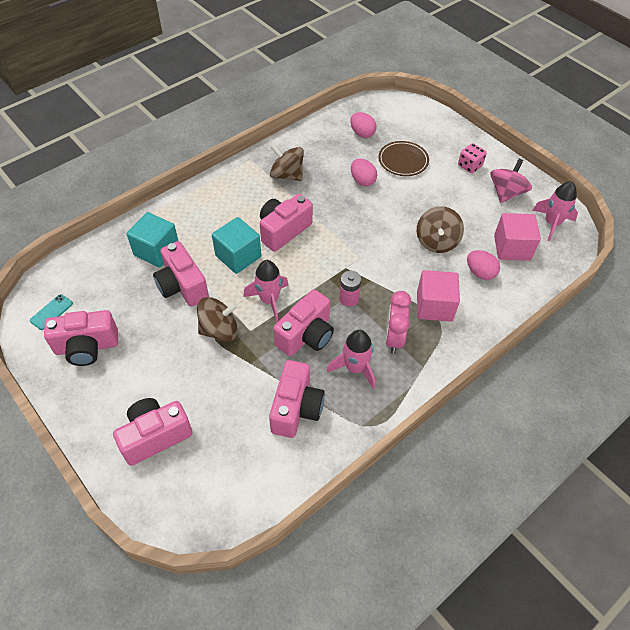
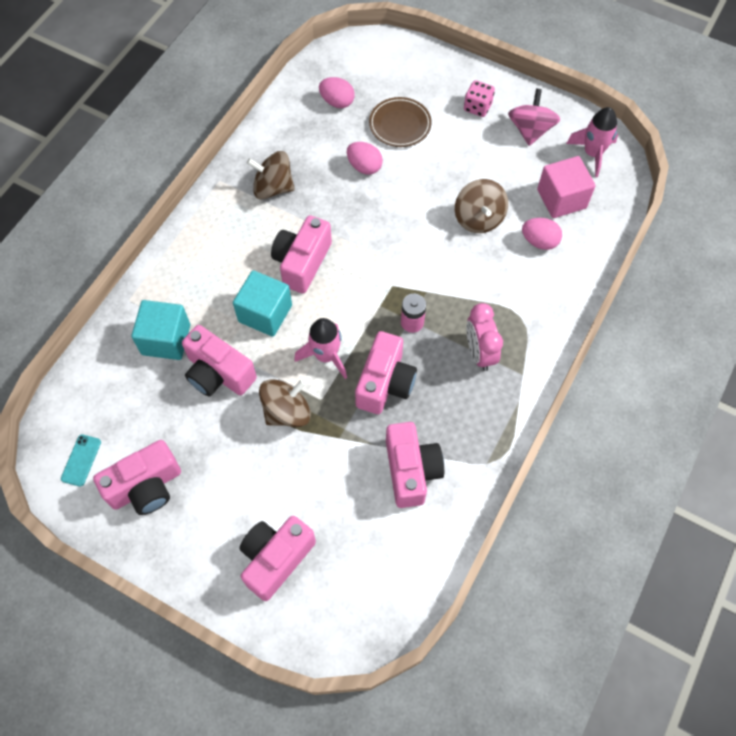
camera: 20 degrees left, 10 degrees up
(355, 368) = (453, 402): pink rocket -> none
(434, 306) = (507, 299): pink cube -> none

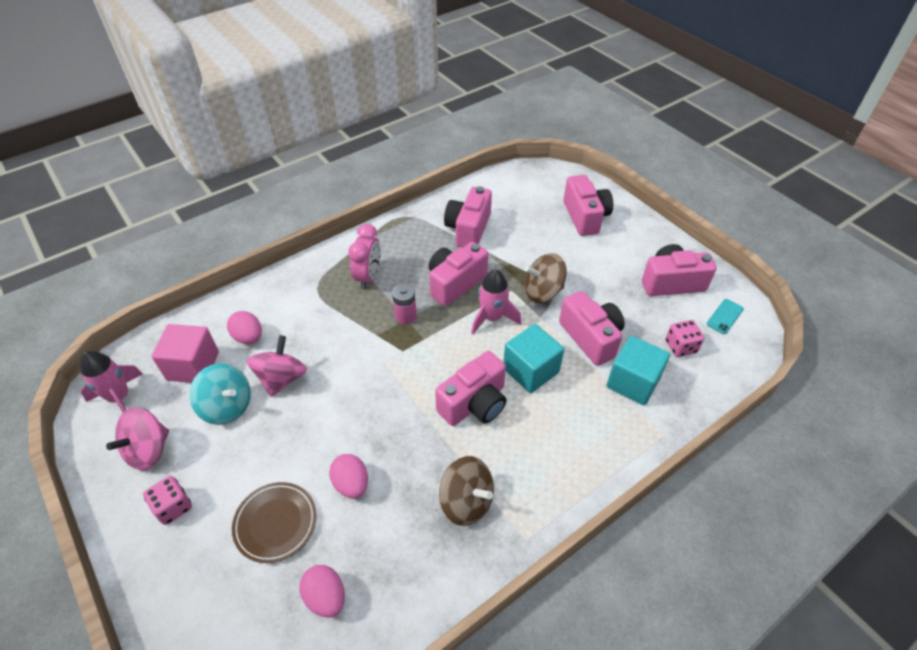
camera: 155 degrees left, 15 degrees down
(125, 400) = (680, 346): none -> pink dice
(276, 558) = (585, 217): pink camera -> pink camera turned 75 degrees counterclockwise
(478, 218) = (282, 378): brown spinning top -> pink spinning top
(502, 180) = (227, 406): none -> turquoise spinning top

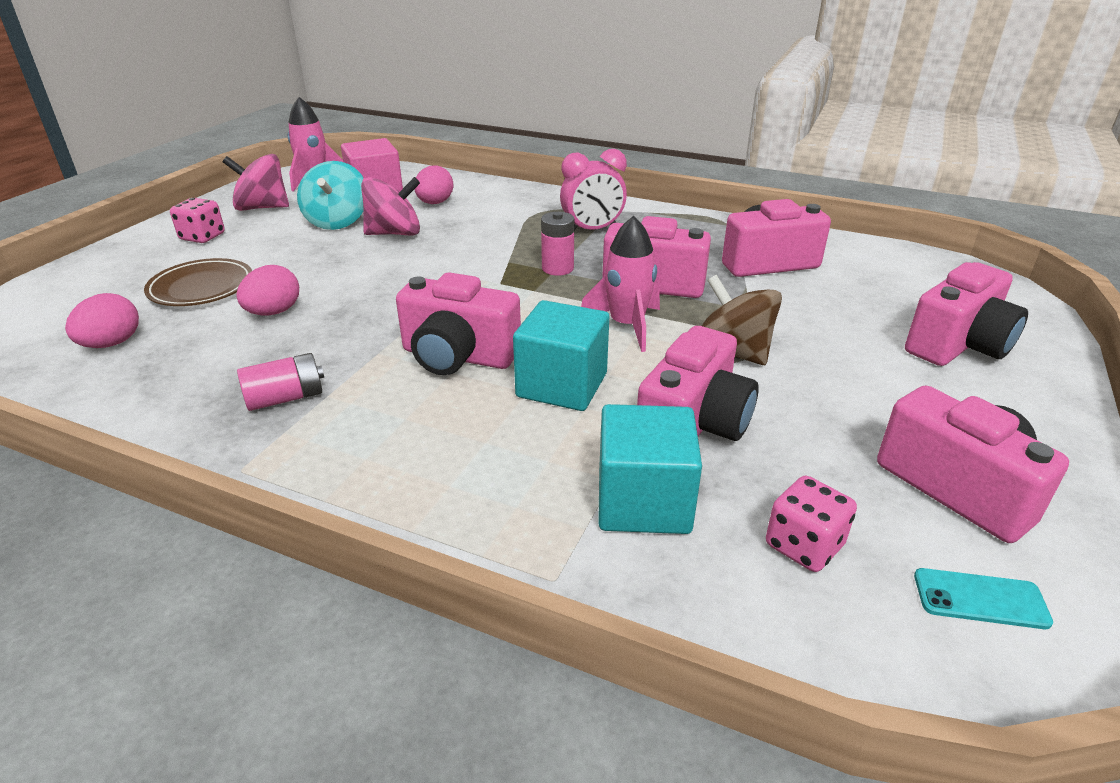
camera: 60 degrees right, 15 degrees down
(466, 501) = (285, 398): brown spinning top -> pink battery

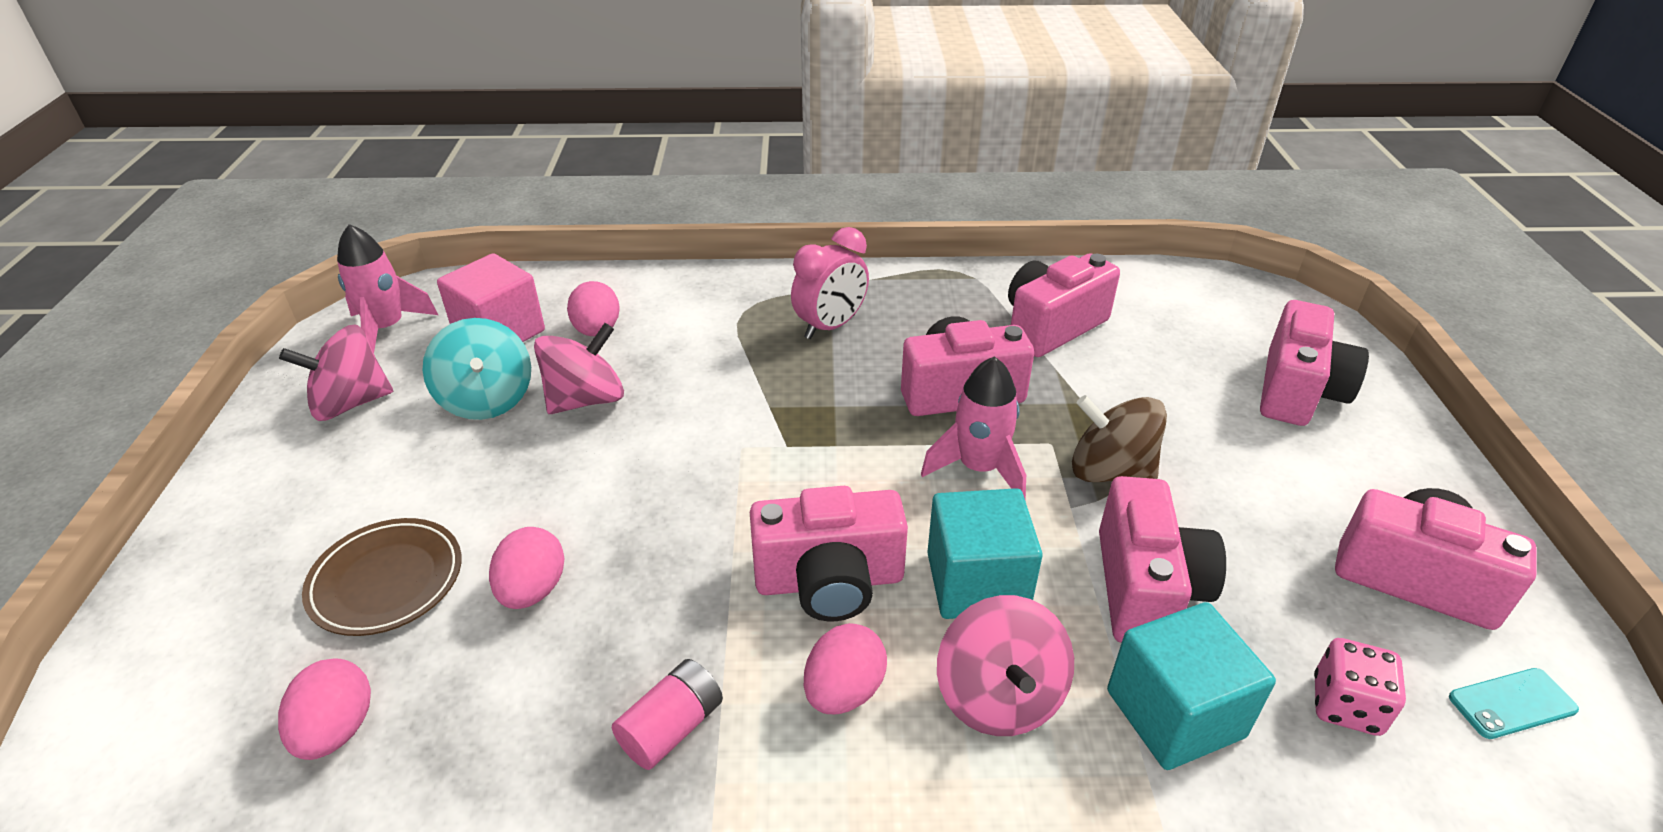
camera: 25 degrees left, 5 degrees up
(202, 237) = (303, 485): pink dice -> none
(410, 413) = (844, 691): none -> pink egg
(515, 449) = (999, 696): none -> pink spinning top
(557, 268) = (837, 401): pink battery -> none

